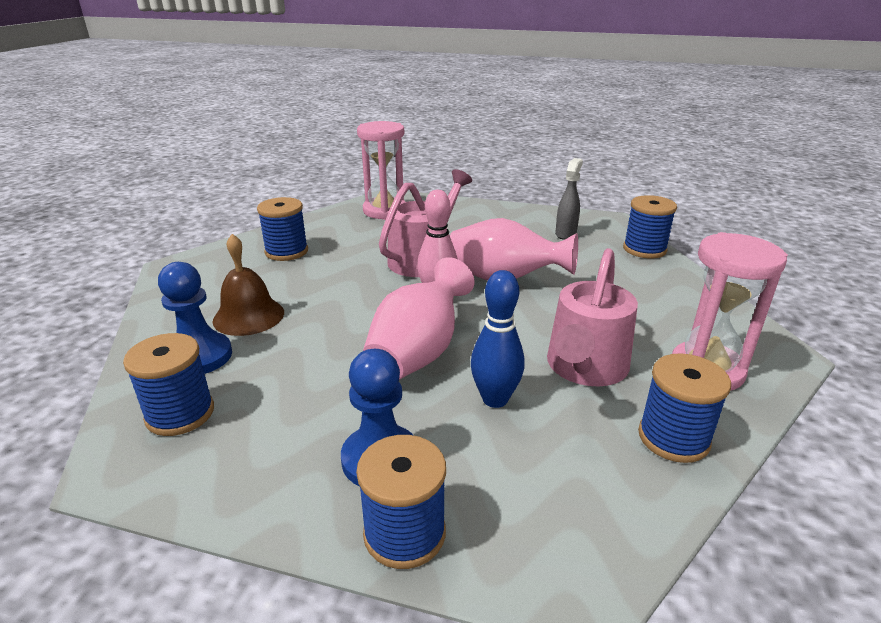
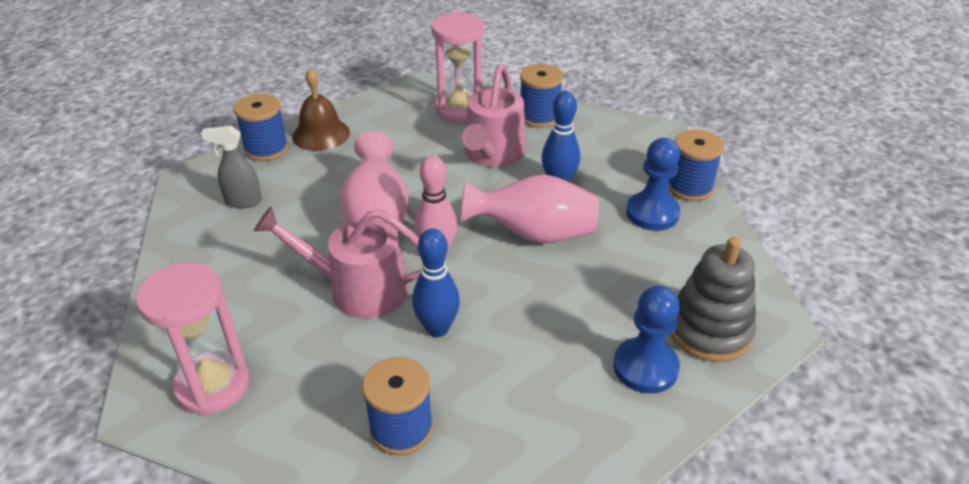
camera: 115 degrees left, 10 degrees up
(180, 414) = (709, 330): blue spool -> grey stacking toy
(248, 316) = (562, 373): brown bell -> brown bell (321, 134)
(352, 278) = (437, 328): none -> blue bowling pin
(585, 368) = (493, 154): pink watering can -> pink watering can turned 105 degrees clockwise

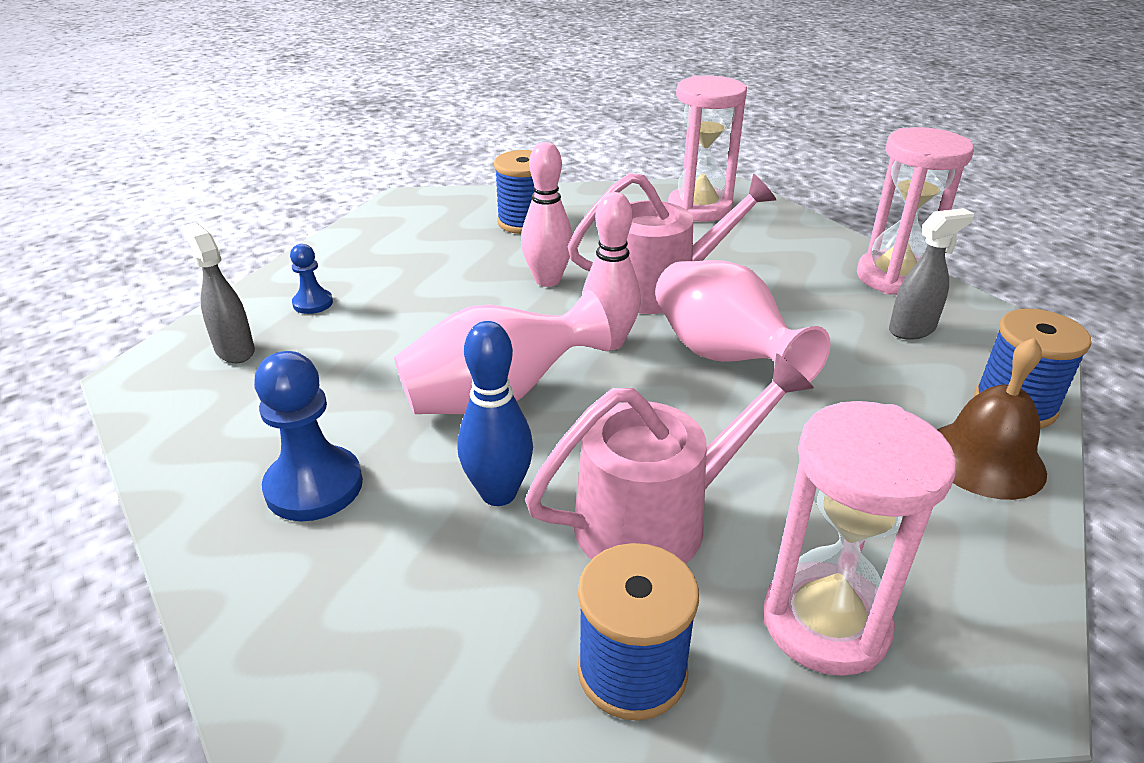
camera: 155 degrees right, 5 degrees down
(185, 242) = (894, 277): none -> pink hourglass
(437, 328) = (547, 280): blue bowling pin -> pink bowling pin
(493, 154) = (656, 519): pink watering can -> pink watering can turned 75 degrees clockwise
(645, 367) = (313, 303): blue pawn -> blue pawn, size x0.55
(689, 187) = (238, 567): blue spool -> none
(709, 330) = (234, 350): grey stacking toy -> grey spray bottle

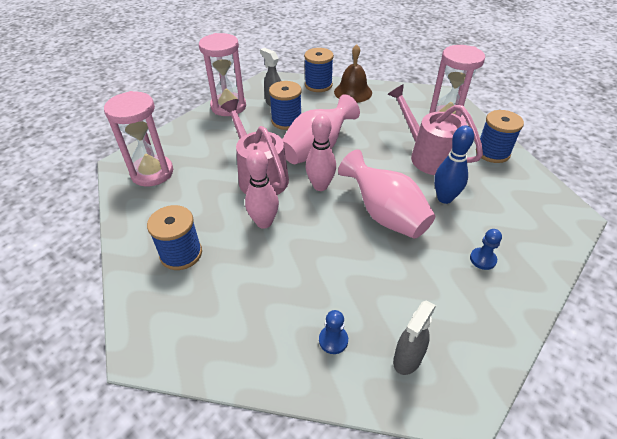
camera: 105 degrees left, 10 degrees up
(314, 486) = (483, 259): blue pawn -> blue pawn, size x0.55
(836, 335) = (286, 121): none -> blue spool

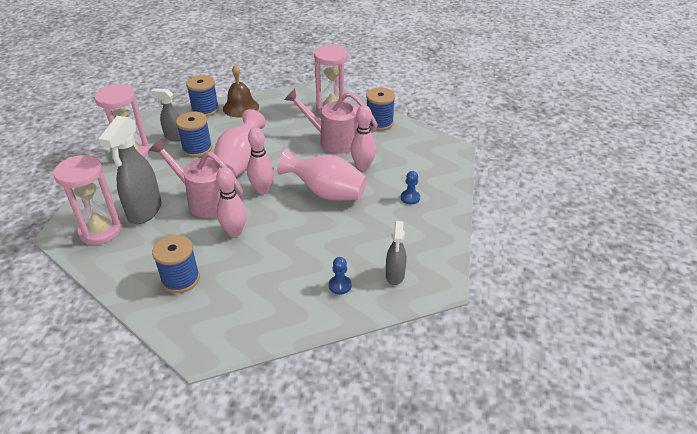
camera: 30 degrees left, 5 degrees down
(200, 168) = (144, 211): none -> grey spray bottle
(444, 198) = (363, 167): blue bowling pin -> pink bowling pin

